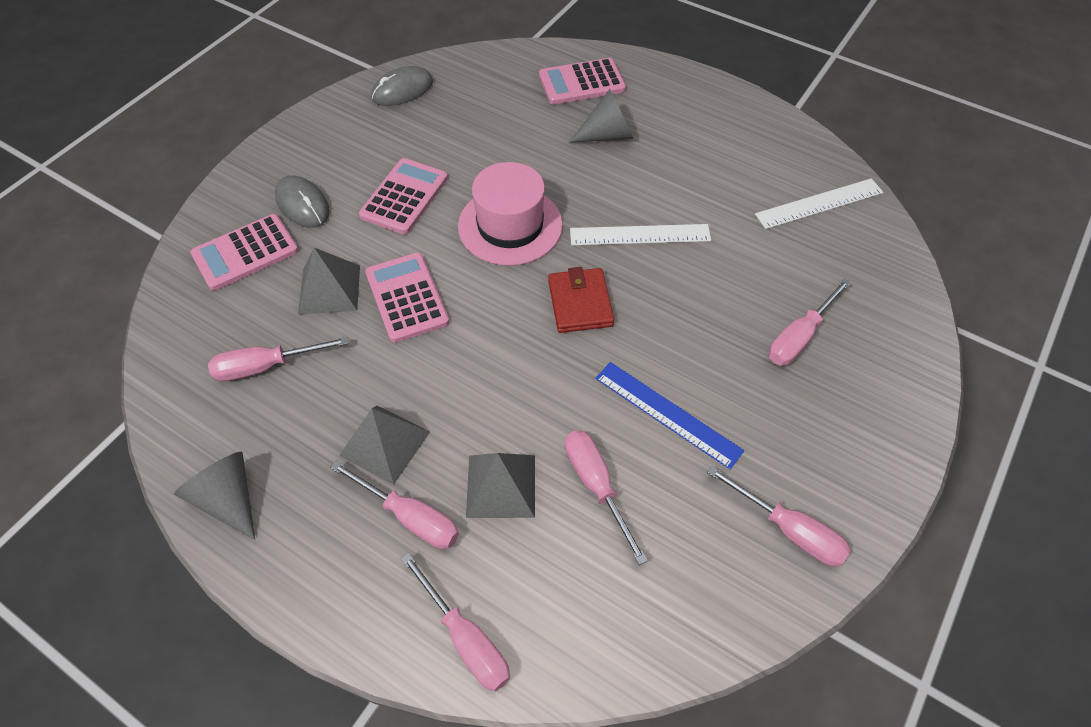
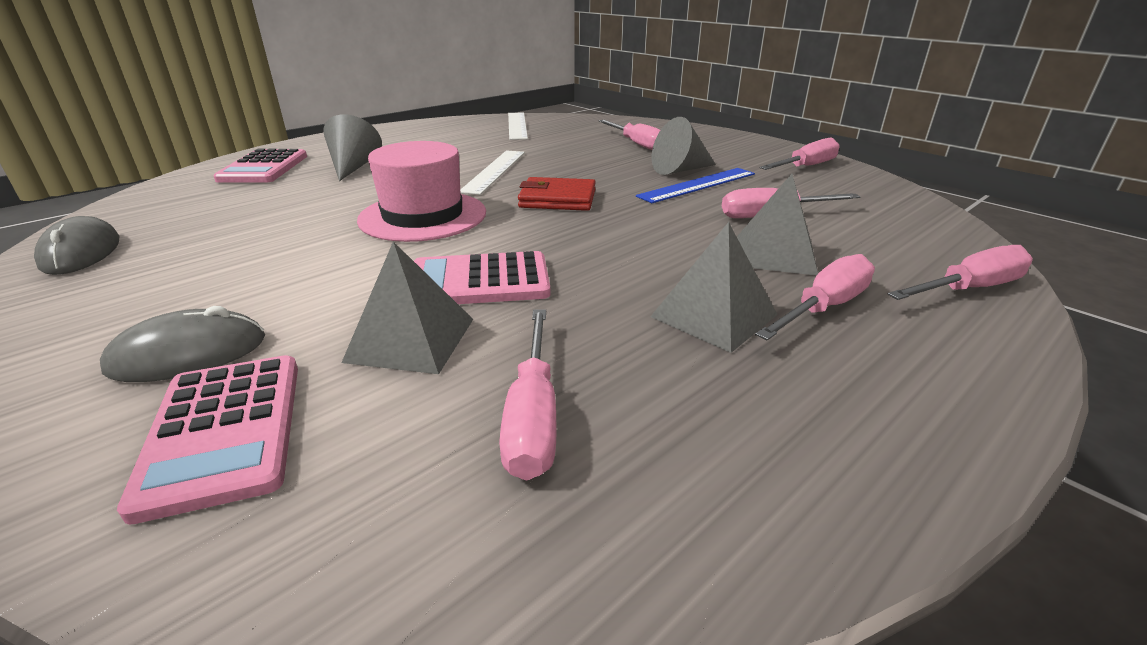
camera: 75 degrees left, 25 degrees down
(228, 499) = (820, 480): grey cone -> grey cone (680, 170)
(404, 197) = (295, 268): pink calculator -> none

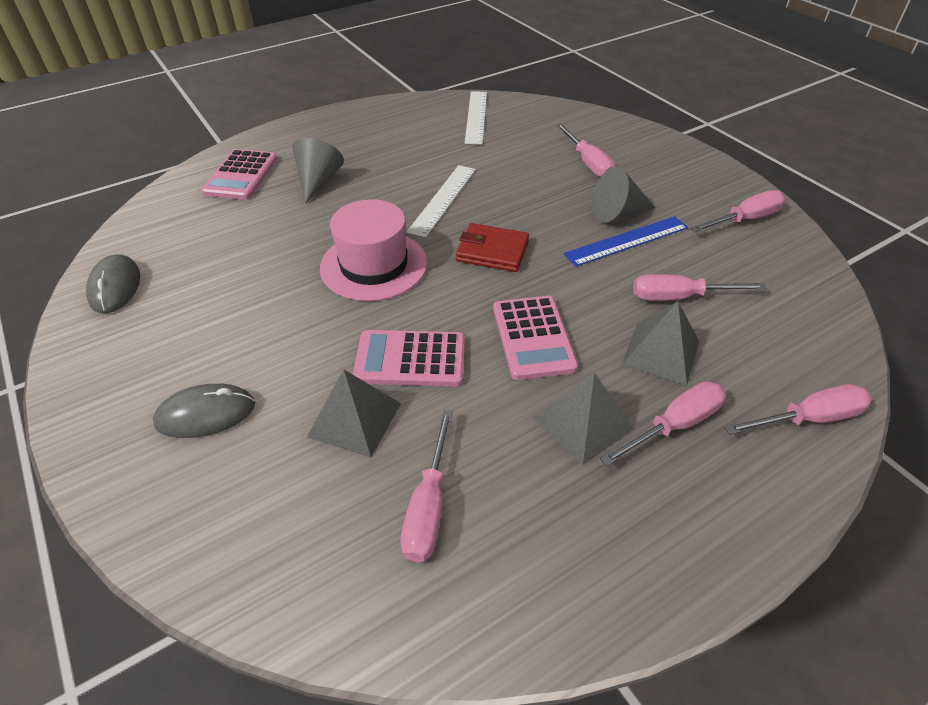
camera: 10 degrees right, 15 degrees up
(224, 431) = (235, 490): pink calculator -> pink calculator (533, 337)

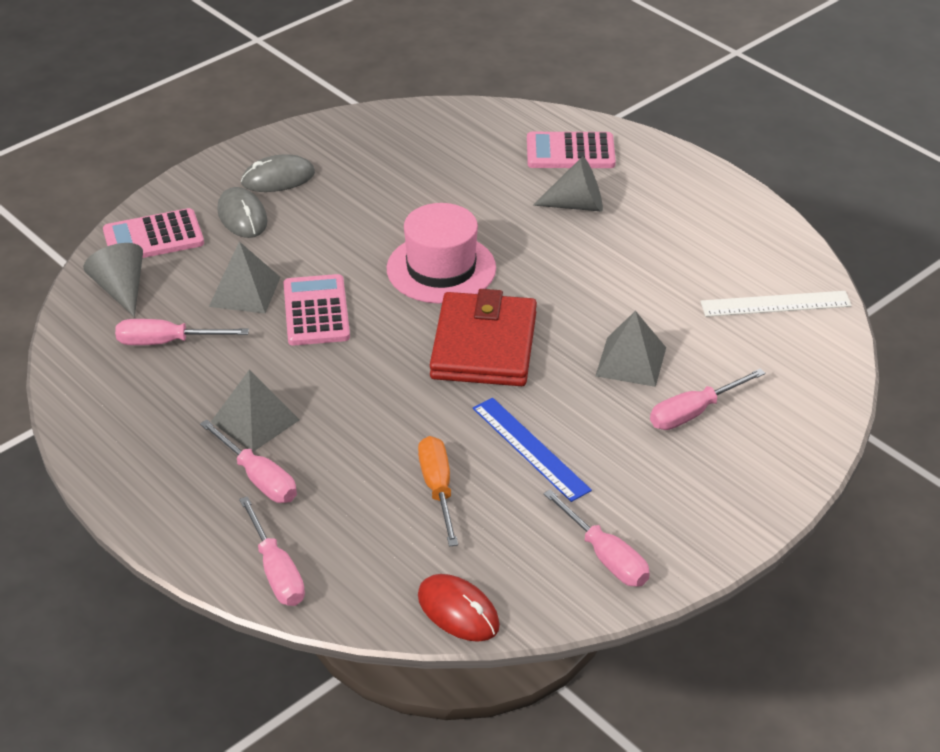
camera: 80 degrees right, 5 degrees down
(115, 287) = (377, 130): grey mouse -> grey mouse (278, 178)
(443, 199) = (570, 299): white ruler -> none
(492, 251) = (484, 346): red wallet -> red wallet, size x1.65
(533, 337) = (356, 384): pink calculator -> pink calculator (153, 237)
(617, 214) = (584, 440): grey cone -> grey cone (121, 289)
(660, 353) = (349, 472): grey pyramid -> grey pyramid (631, 361)
(679, 297) = (438, 489): pink screwdriver -> orange screwdriver
(824, 300) = (458, 611): none -> red mouse

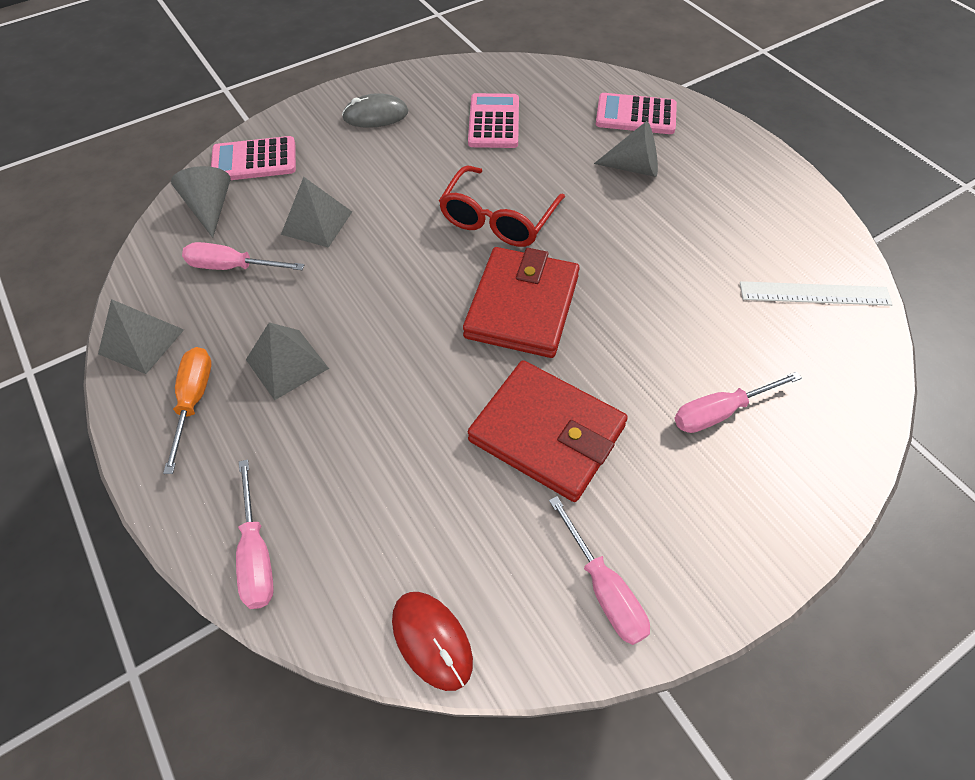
camera: 10 degrees right, 15 degrees up
(242, 216) = (335, 148): grey mouse -> none
(258, 478) = (271, 432): pink screwdriver -> none
(316, 311) = (374, 250): pink calculator -> pink calculator (493, 122)
(438, 489) = (444, 471): orange screwdriver -> orange screwdriver (193, 401)
(441, 268) = (498, 219): pink hat -> red glasses
(530, 448) = (547, 434): blue ruler -> red wallet
(631, 361) = (663, 342): grey pyramid -> grey pyramid (141, 341)

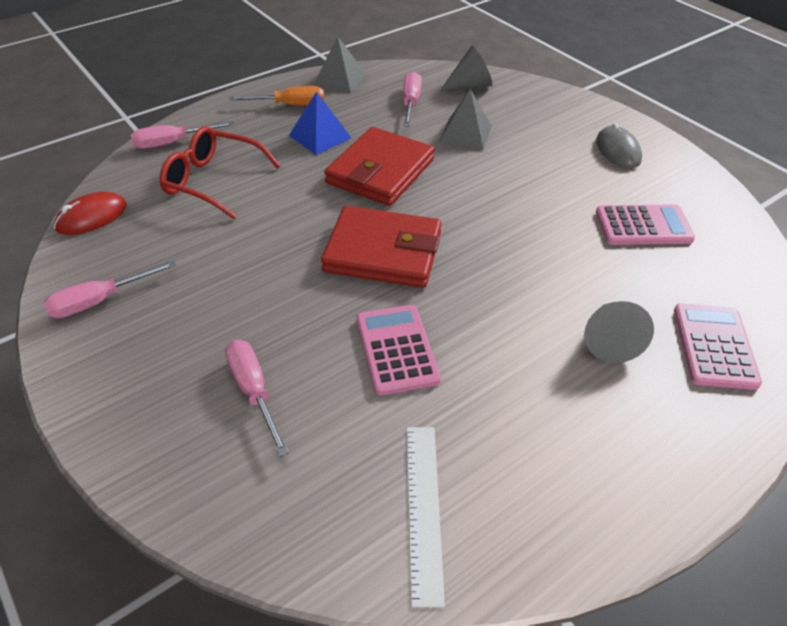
camera: 85 degrees right, 10 degrees down
(254, 160) = (530, 97): pink calculator -> pink calculator (396, 349)
(287, 364) = (320, 136): grey pyramid -> blue pyramid
(498, 219) = (494, 234): red glasses -> red glasses (213, 181)
(547, 434) = (244, 269): red wallet -> red wallet (380, 171)

